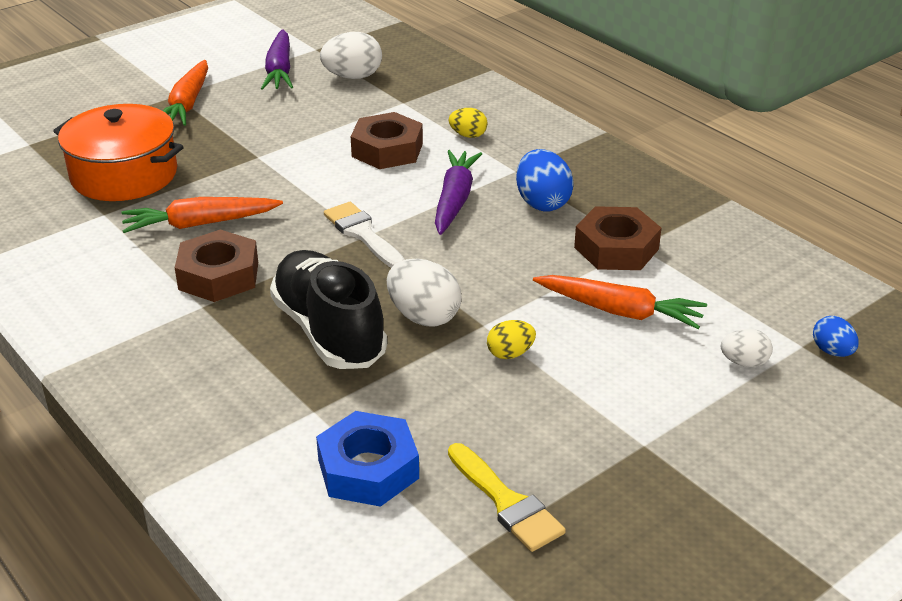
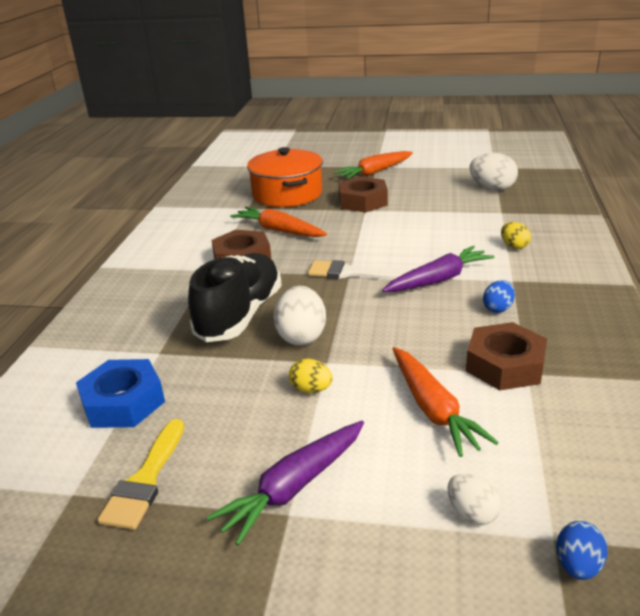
camera: 50 degrees right, 5 degrees down
(279, 70) = (453, 172): purple carrot -> purple carrot (294, 487)
(362, 234) = (349, 273): white brush -> white brush turned 90 degrees counterclockwise
(387, 150) = (445, 234): brown nut -> brown nut (363, 201)
(542, 203) = (498, 308): blue egg -> blue egg, size x0.59

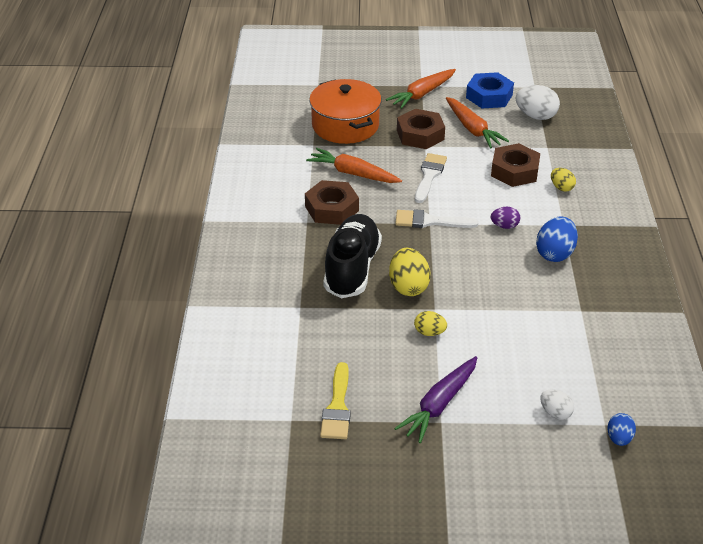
camera: 10 degrees left, 10 degrees up
(123, 402) = (293, 351): blue nut -> blue nut (489, 96)
(301, 336) = (408, 286): white egg -> yellow egg
(362, 233) = (429, 175): none -> white brush
(433, 409) = (519, 343): orange carrot -> orange carrot (472, 129)
(438, 279) = (504, 226): purple carrot -> purple egg
(498, 308) = (554, 253): blue egg -> blue egg, size x1.71
(505, 365) = (565, 305): brown nut -> brown nut (514, 171)

